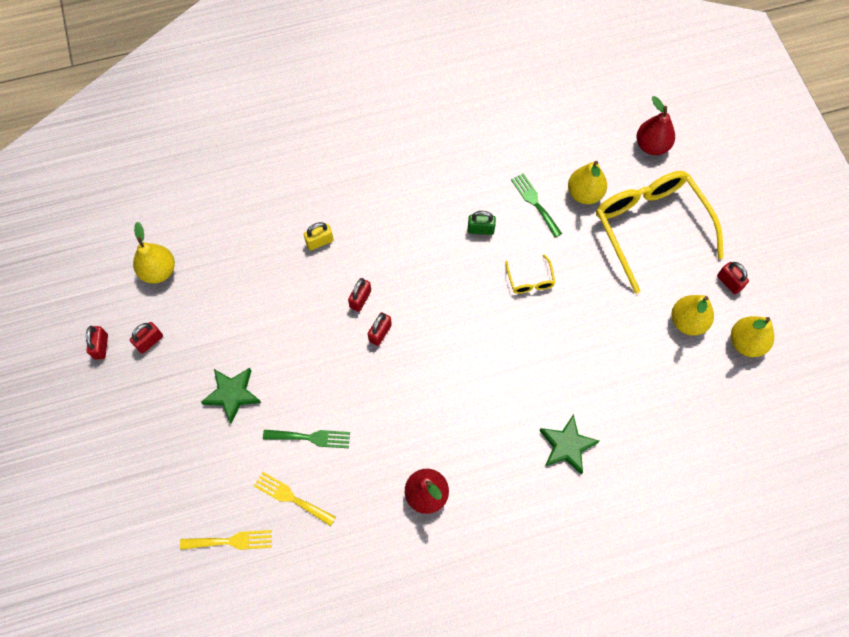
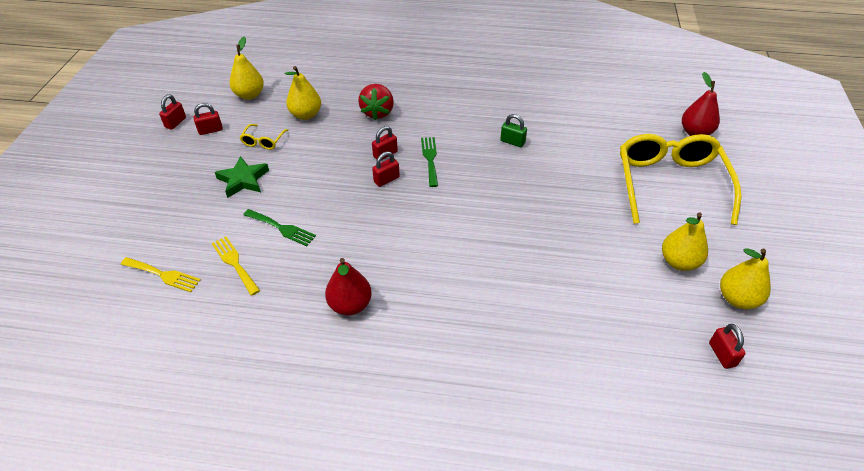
camera: 25 degrees right, 20 degrees down
(319, 242) = (377, 112): yellow padlock -> red strawberry
(530, 280) = (538, 186): yellow glasses -> yellow glasses (263, 141)
(535, 202) = (569, 139): green fork -> green fork (430, 159)
(566, 446) = (506, 316): green star -> none
(584, 194) = (617, 145): yellow pear -> yellow pear (306, 115)
(729, 282) = (736, 246): red padlock -> red padlock (722, 354)

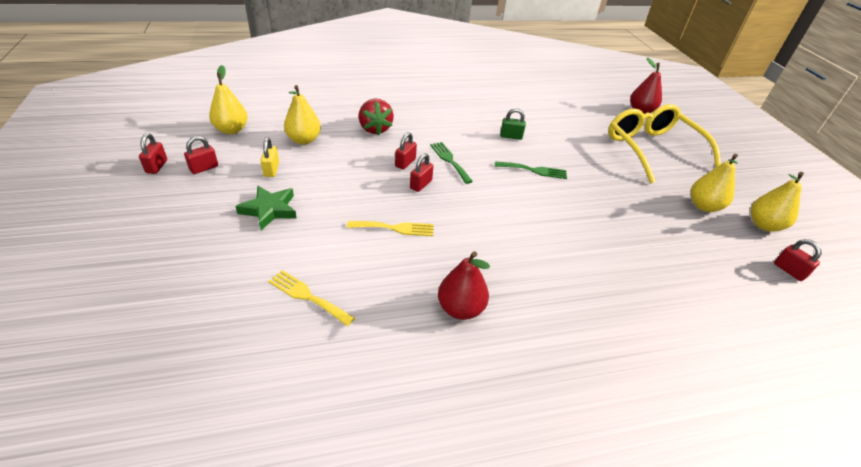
camera: 25 degrees left, 5 degrees down
(163, 275) = (224, 330): yellow fork -> yellow fork (395, 228)
(263, 141) = (271, 170): yellow glasses -> yellow padlock
(281, 228) = (341, 249): green fork -> green fork (534, 170)

